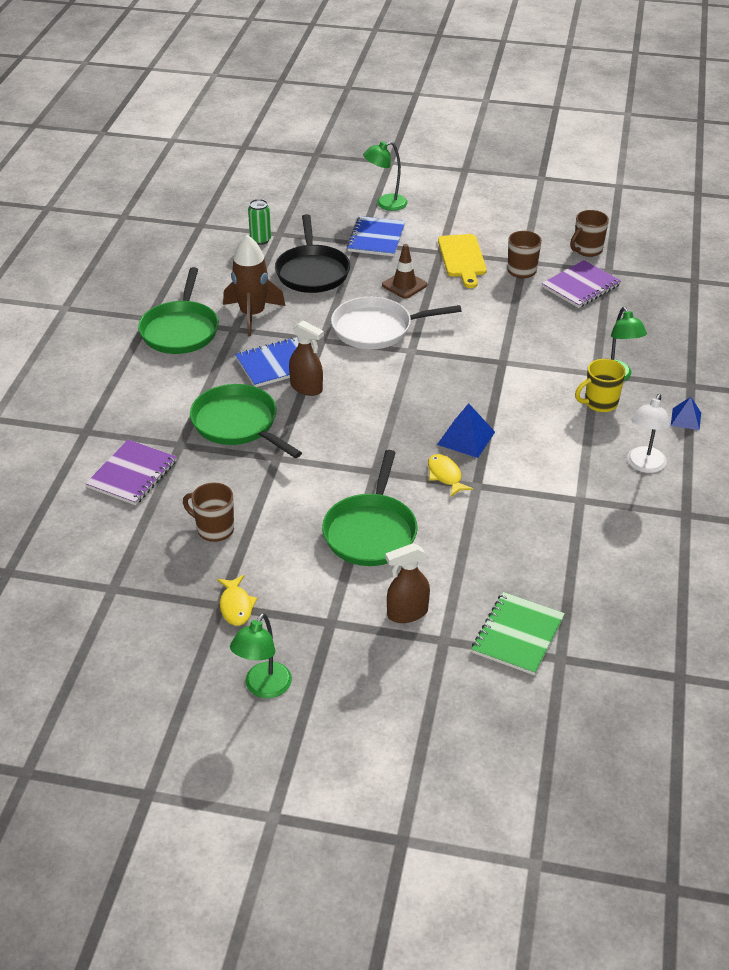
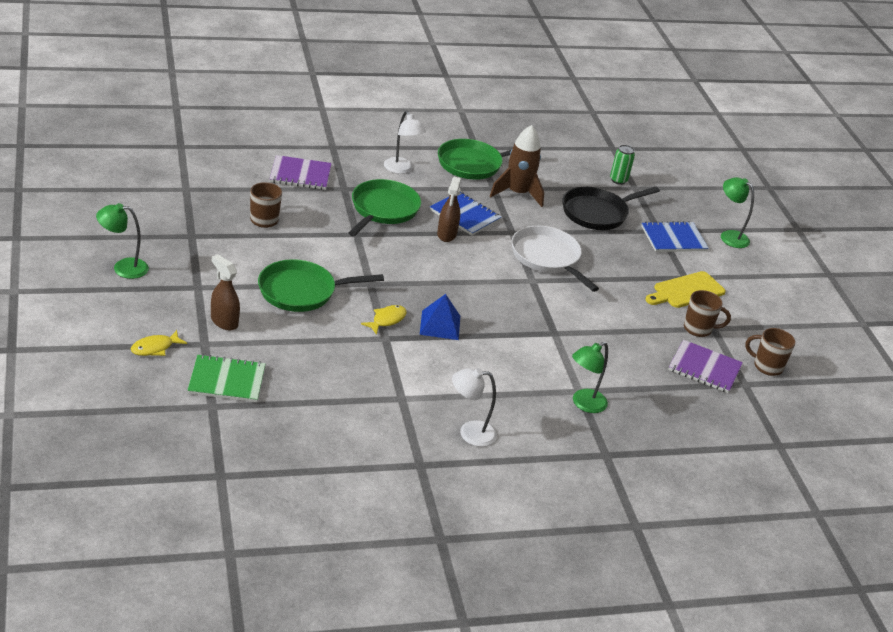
camera: 60 degrees right, 5 degrees down
(163, 388) = (401, 169): none -> white lamp
(236, 606) = (194, 242): yellow fish -> yellow fish (155, 348)
(404, 285) = (619, 264): brown traffic cone -> none
(600, 403) = (538, 397): yellow mug -> none
(685, 419) = (553, 455): blue pyramid -> none

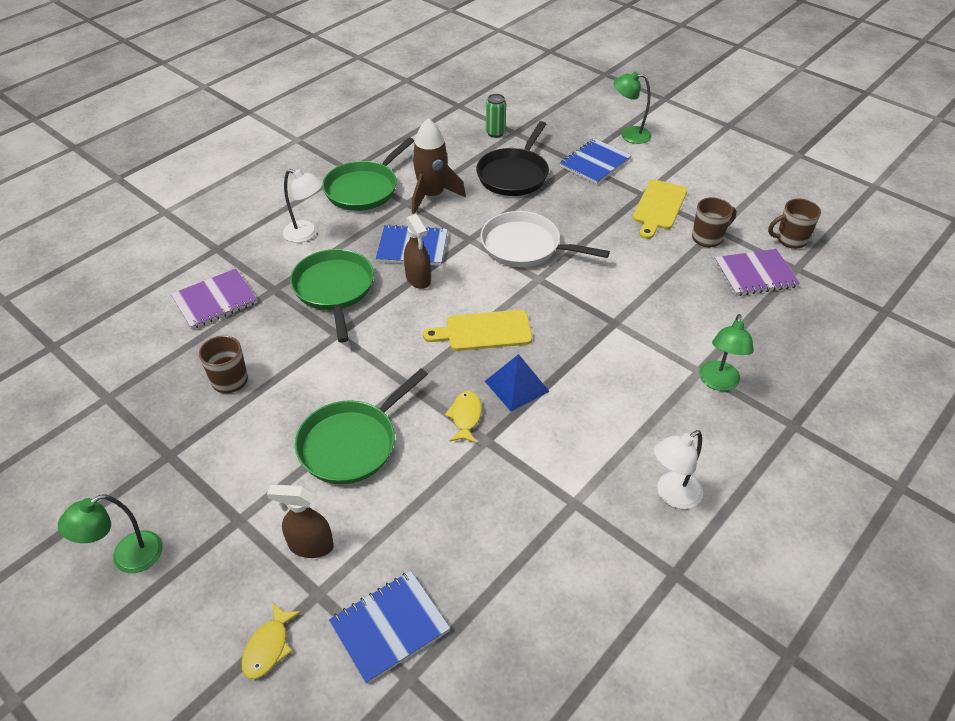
camera: 30 degrees left, 10 degrees up
(226, 380) = (389, 627): green notebook -> blue notebook
(455, 286) = (484, 331): none -> yellow cutting board

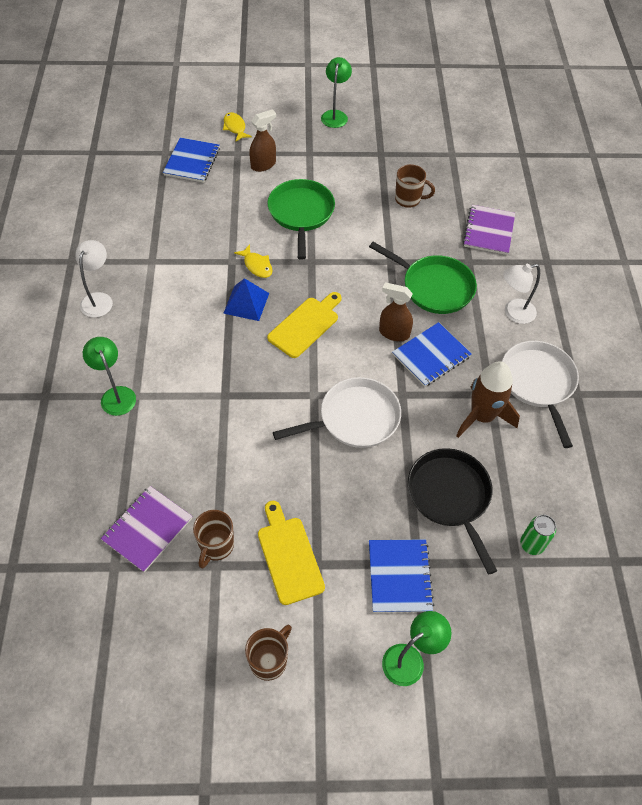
camera: 135 degrees right, 10 degrees up
(364, 189) = (538, 383): green pan -> white pan
(790, 240) = (138, 605): brown mug -> brown mug (269, 660)

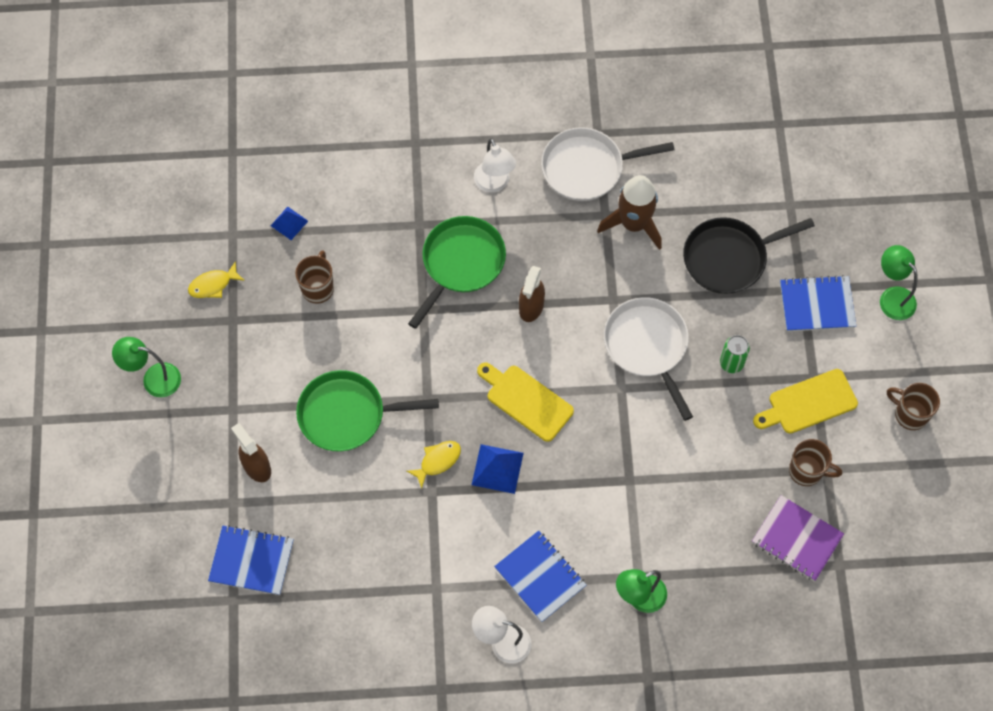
camera: 90 degrees left, 10 degrees up
(235, 127) = (180, 510): yellow fish -> yellow fish (213, 285)
(431, 356) = (559, 269): blue notebook -> blue notebook (540, 577)
(464, 184) = (289, 223): none -> blue pyramid
(488, 231) = (369, 200): purple notebook -> none
(531, 544) = (771, 191): green can -> green can (731, 363)

